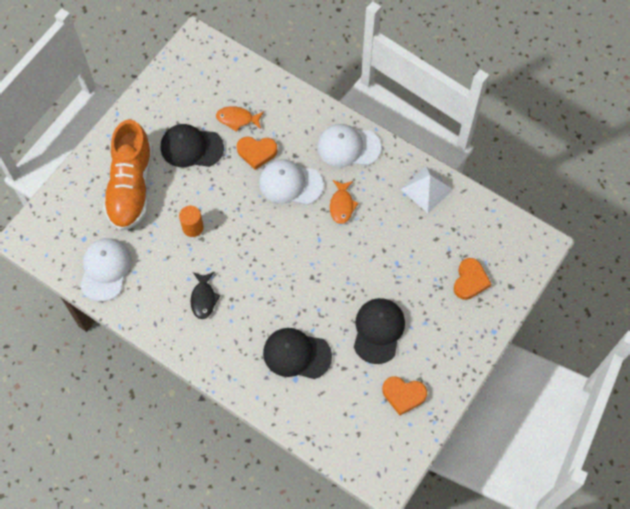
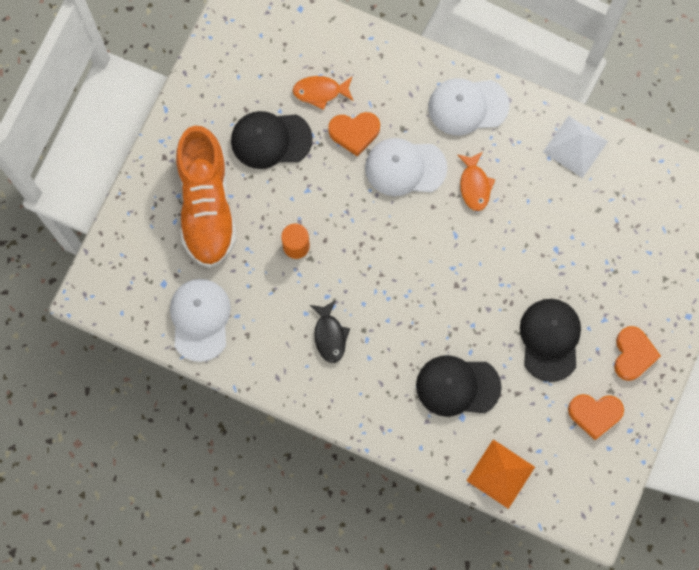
camera: 10 degrees left, 10 degrees up
(317, 429) = (500, 473): none -> orange pyramid
(470, 281) = (649, 257): orange heart -> orange heart (633, 354)

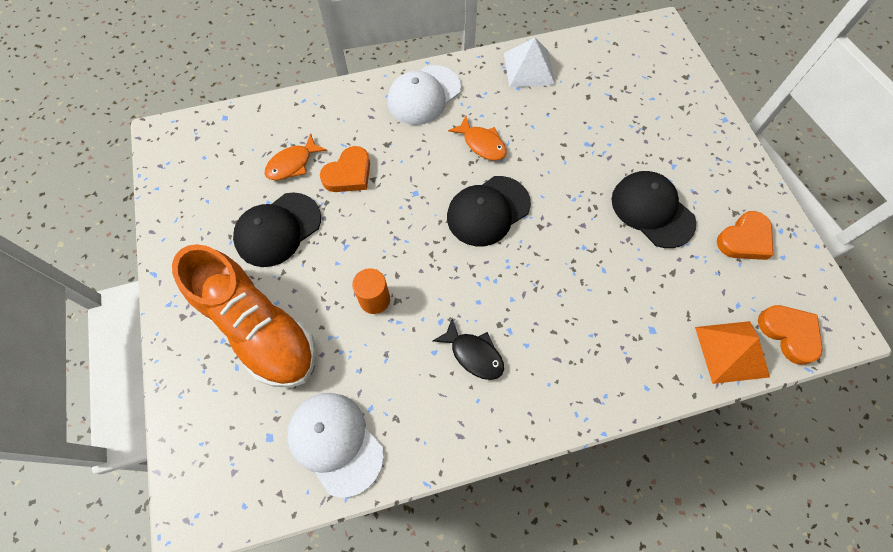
camera: 40 degrees left, 10 degrees down
(405, 167) = (414, 170): white cap -> none
(457, 386) = (622, 306): black cap -> black cap (488, 211)
(633, 354) = (720, 174): orange heart -> orange heart (789, 333)

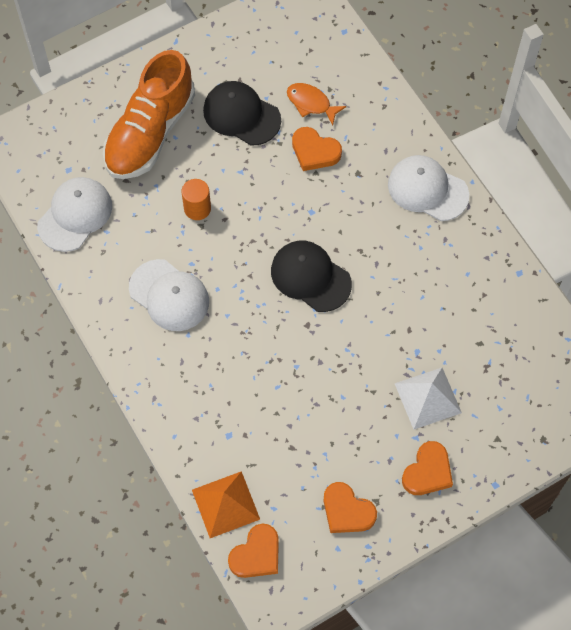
camera: 75 degrees right, 0 degrees up
(473, 354) = (169, 295): black fish -> white cap
(482, 144) = (385, 255): orange fish -> none
(529, 68) = (498, 279): white pyramid -> white pyramid (428, 398)
(652, 210) = (355, 422): black cap -> none
(709, 165) = (427, 472): none -> orange heart

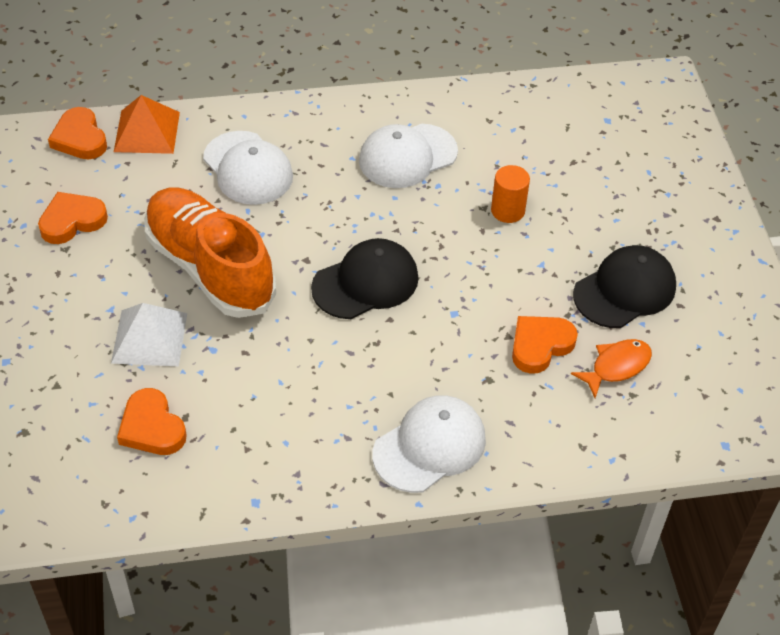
camera: 110 degrees right, 15 degrees down
(75, 215) = (545, 110): white cap -> white cap (248, 168)
(150, 132) = (631, 199): orange shoe -> orange shoe (210, 268)
(427, 472) = (64, 304): orange heart -> orange heart (152, 427)

